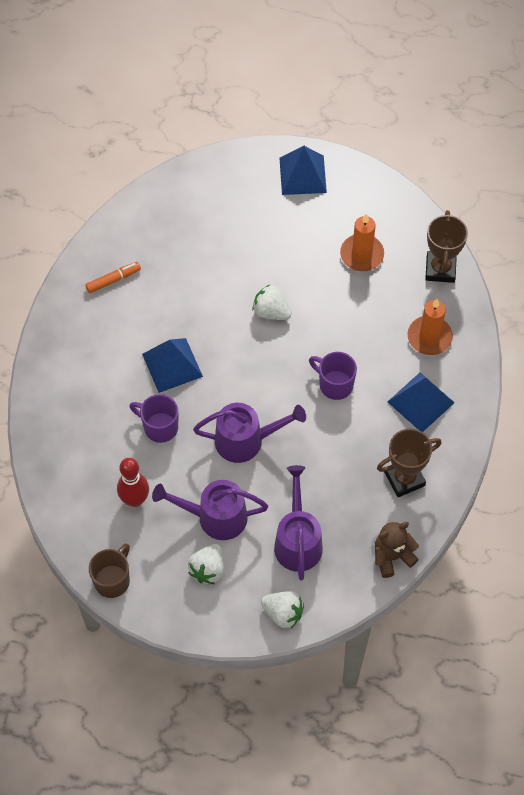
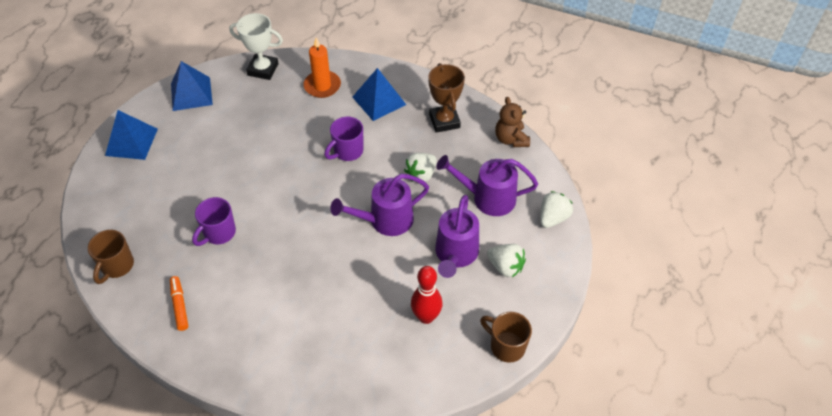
camera: 80 degrees left, 10 degrees down
(148, 214) = (117, 266): none -> brown mug
(159, 427) = (354, 286): purple mug -> purple mug (219, 233)
(172, 365) = (291, 267): blue pyramid -> blue pyramid (191, 94)
(246, 440) = (385, 221): purple watering can -> purple watering can turned 120 degrees counterclockwise
(271, 312) = (262, 184): white strawberry -> white strawberry (421, 175)
(362, 254) = (229, 115): orange candle -> none
(440, 269) = (263, 69): brown trophy -> white trophy

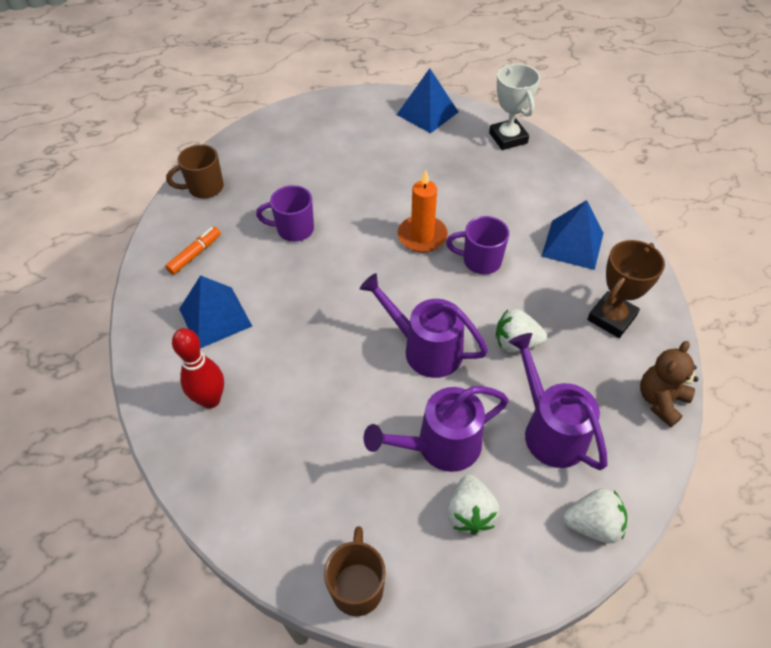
camera: 55 degrees right, 0 degrees up
(131, 142) = (338, 113): blue pyramid -> blue pyramid (215, 317)
(322, 86) = (539, 190): orange candle -> orange candle (422, 236)
(426, 317) = (333, 469): red bowling pin -> red bowling pin (210, 400)

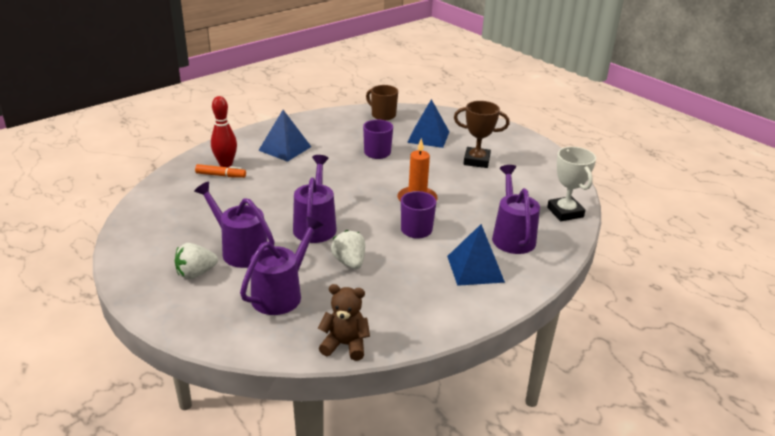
camera: 60 degrees right, 20 degrees down
(195, 254) = (327, 128): orange marker -> orange marker (220, 175)
(357, 586) = (128, 244): brown mug -> none
(427, 113) = (549, 171): blue pyramid -> blue pyramid (428, 137)
(508, 138) = (565, 212): white trophy -> white trophy turned 60 degrees counterclockwise
(529, 193) = (512, 236): none -> purple watering can
(592, 524) = (212, 329): white strawberry -> none
(611, 318) = (412, 304): brown trophy -> brown trophy (476, 161)

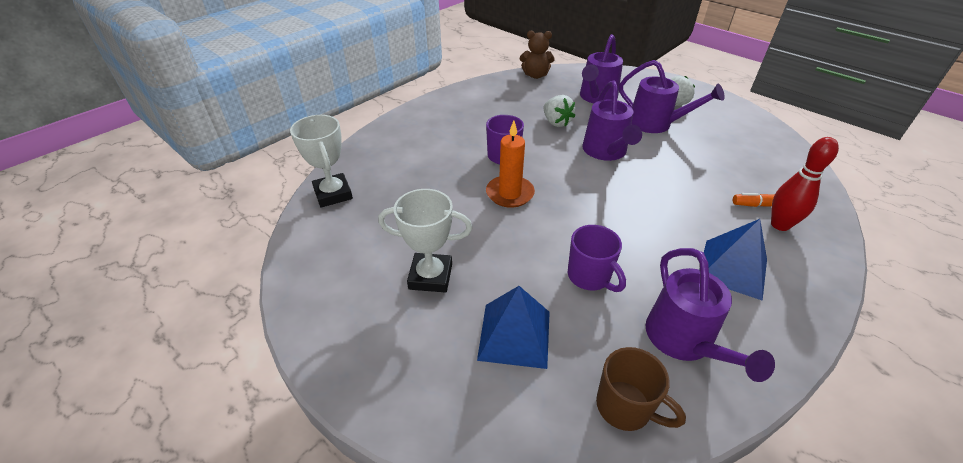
camera: 175 degrees right, 10 degrees up
(475, 268) = (445, 126): blue pyramid -> none
(476, 161) = (430, 276): brown trophy -> white trophy
(512, 236) = (404, 159): purple watering can -> purple watering can (684, 341)

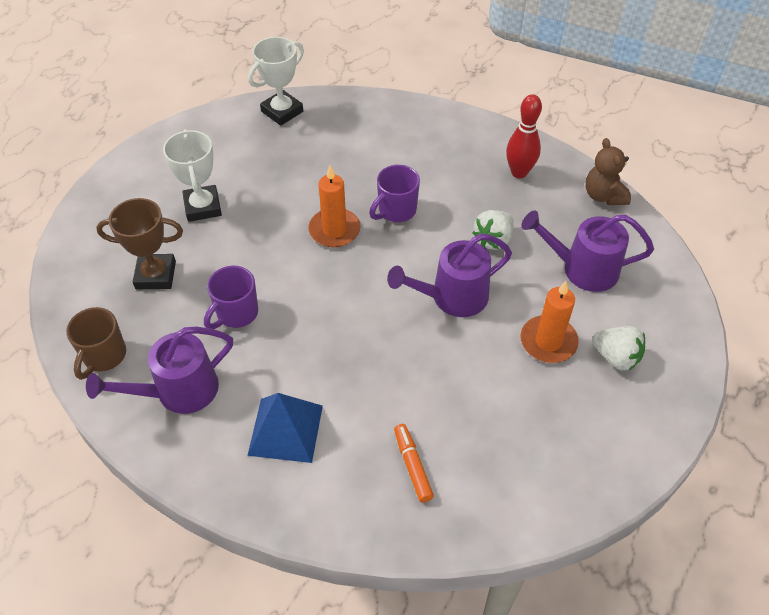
camera: 70 degrees right, 10 degrees up
(514, 335) = (155, 275): blue pyramid -> brown trophy
(656, 124) = (548, 341): purple watering can -> orange candle
(780, 225) = (379, 480): red bowling pin -> red bowling pin (519, 172)

